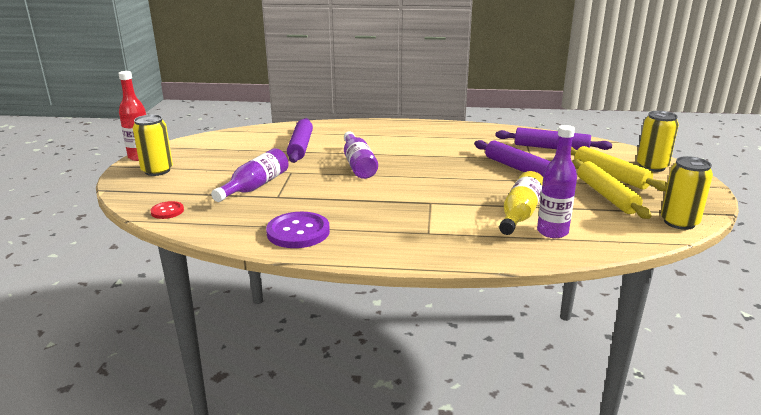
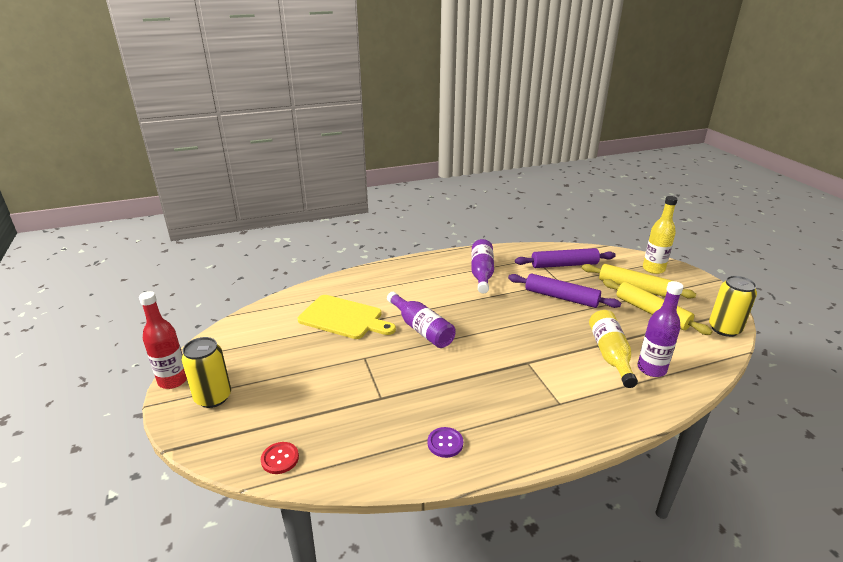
camera: 25 degrees left, 5 degrees up
(255, 186) = (345, 389): purple bottle -> purple bottle (482, 273)
(298, 232) = (445, 443): purple button -> purple button, size x0.54
(300, 147) = (343, 318): purple rolling pin -> yellow cutting board
(652, 166) = (653, 269): yellow can -> yellow bottle

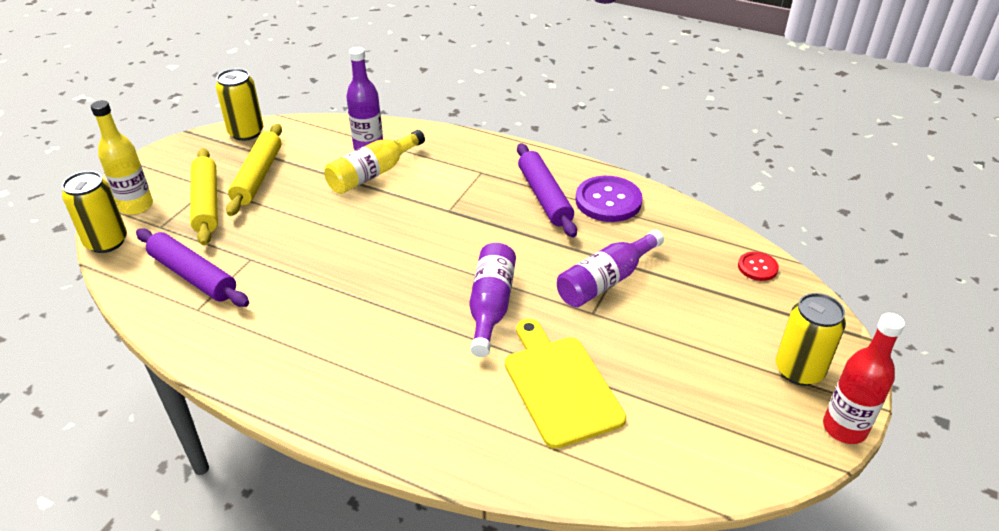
camera: 135 degrees left, 10 degrees up
(445, 443) = (608, 201): purple button -> purple button, size x1.86
(482, 273) = (298, 334): purple bottle -> purple bottle (606, 280)
(561, 297) = (291, 242): purple rolling pin -> purple rolling pin (544, 197)
(623, 254) = (106, 242): none -> yellow can

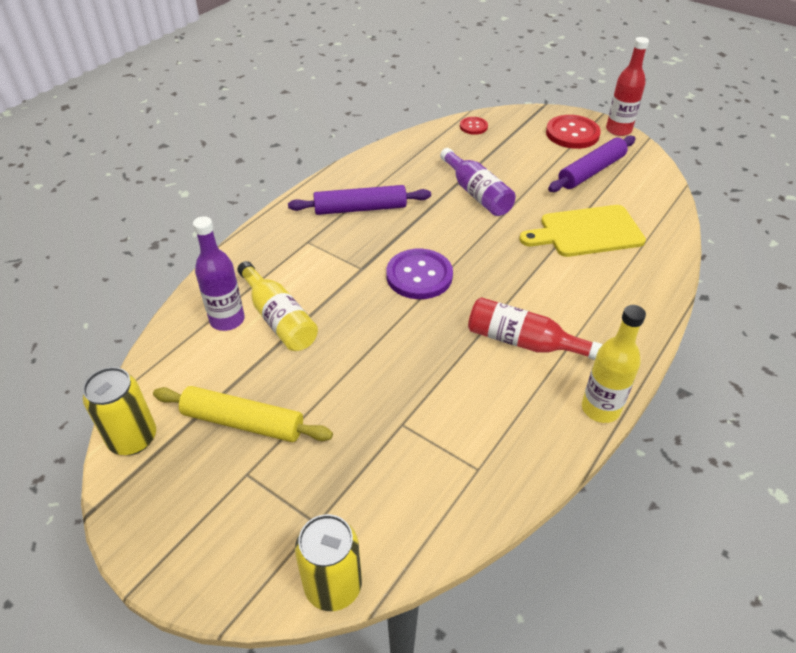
camera: 80 degrees left, 5 degrees up
(136, 206) = (261, 558): yellow bottle -> yellow bottle (600, 408)
(193, 276) = (421, 477): purple rolling pin -> purple rolling pin (591, 171)
(206, 203) = (282, 474): yellow rolling pin -> none
(355, 332) = (523, 342): none -> red bottle
(491, 306) = (498, 256): purple bottle -> none
(608, 201) = (377, 176): purple button -> purple button (419, 276)
(799, 370) = (572, 134): yellow can -> red button

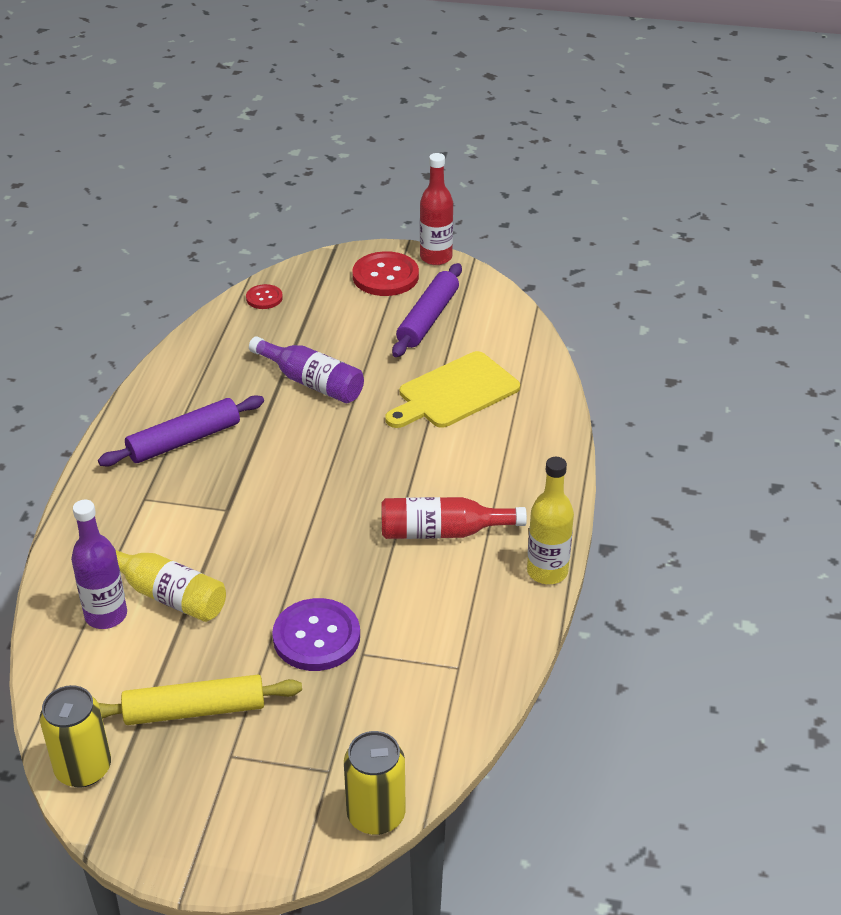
camera: 25 degrees left, 5 degrees down
(419, 276) = (297, 497): purple button -> purple button (316, 637)

